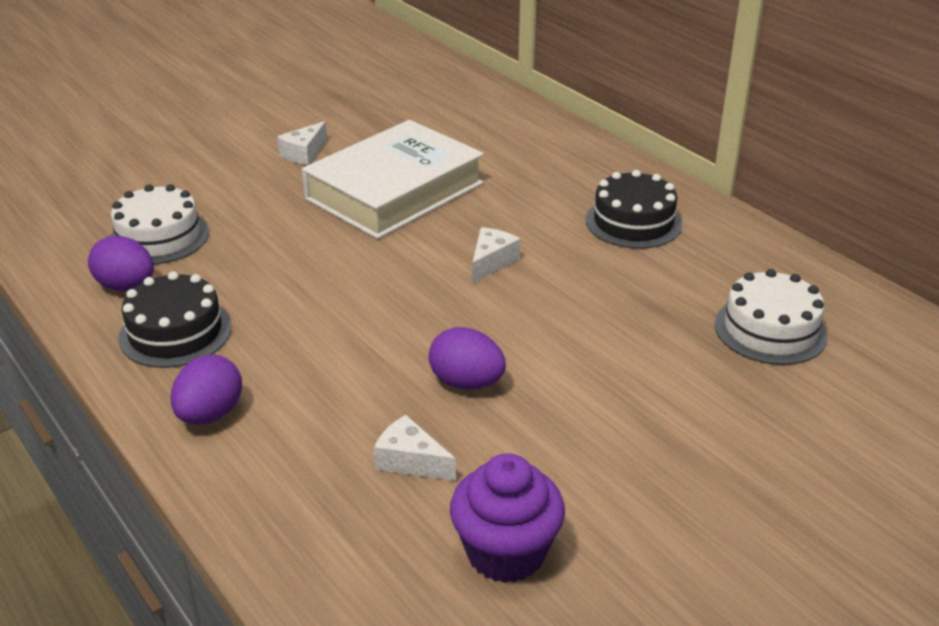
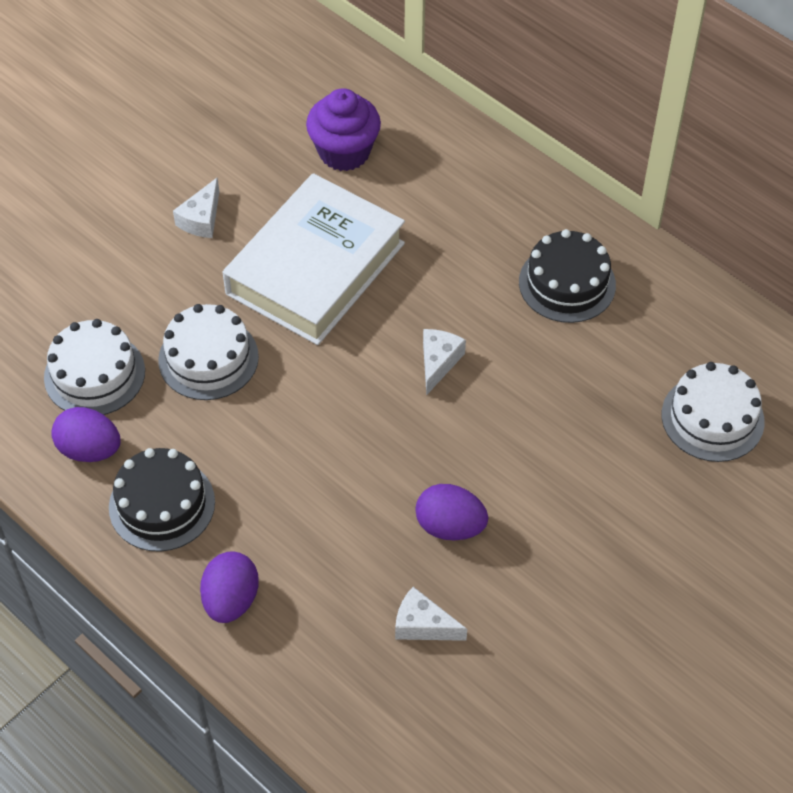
camera: 10 degrees left, 20 degrees up
(270, 237) = (208, 358): none -> white cake
(506, 553) = (523, 708): purple cupcake -> purple cupcake (344, 152)

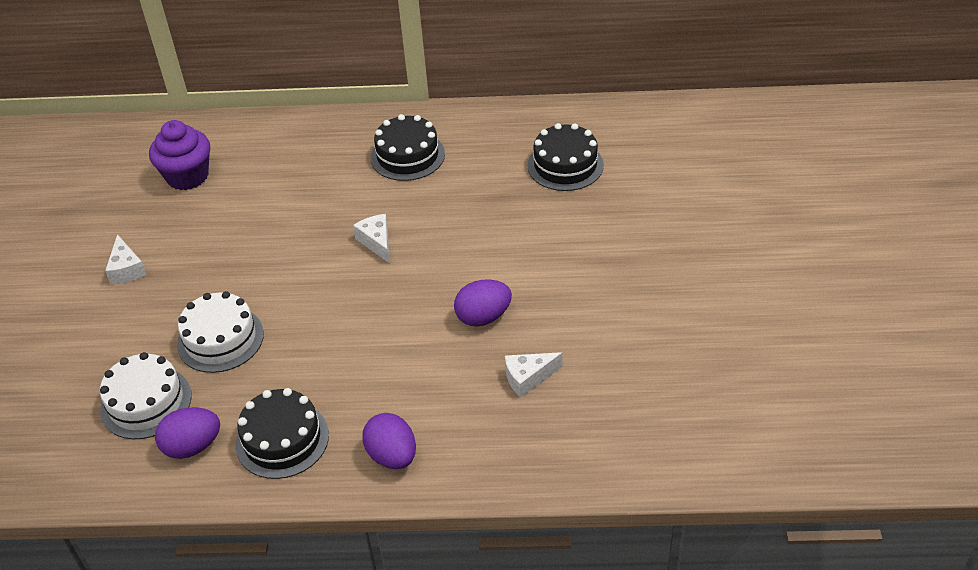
camera: 40 degrees left, 10 degrees down
(316, 269) = (239, 246): white book -> none
(712, 418) = (565, 165): white cake -> black cake

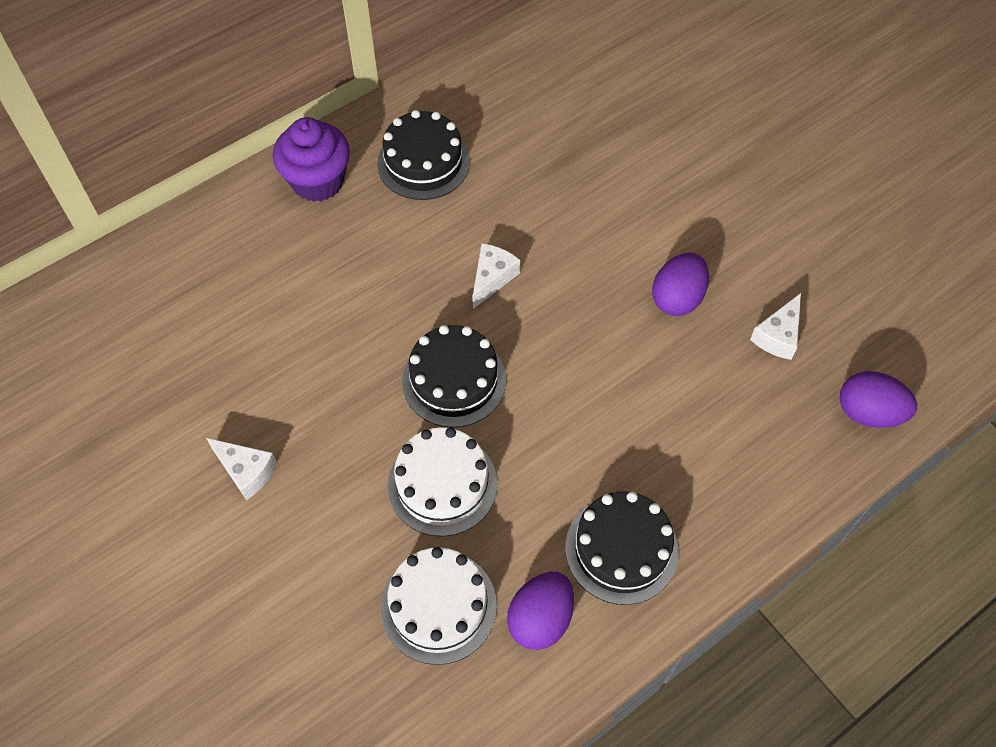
camera: 40 degrees left, 15 degrees up
(187, 176) = (197, 319): purple cupcake -> purple cupcake (317, 181)
(376, 242) = (492, 278): white cheese -> white cheese turned 90 degrees clockwise
(392, 456) = (740, 494): purple egg -> purple egg (868, 412)
(565, 165) = (591, 92): black cake -> black cake (454, 380)

